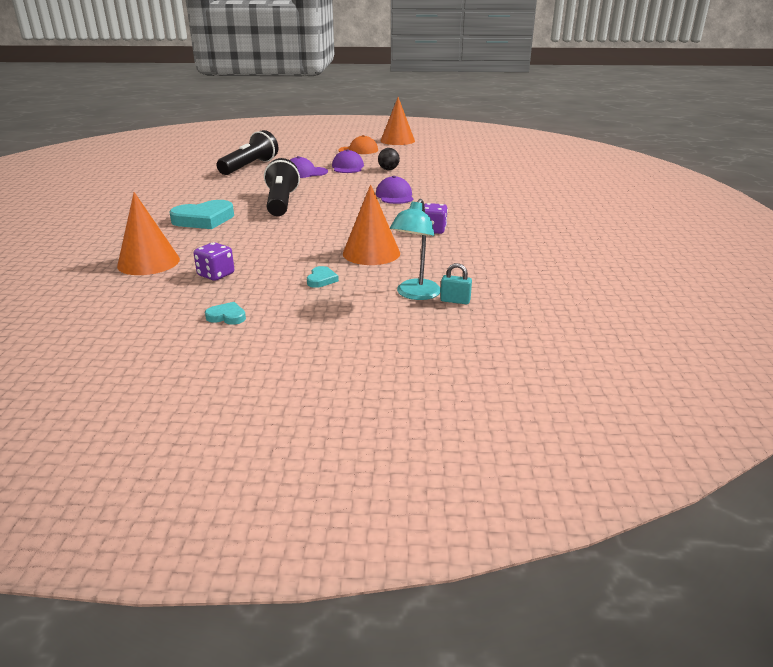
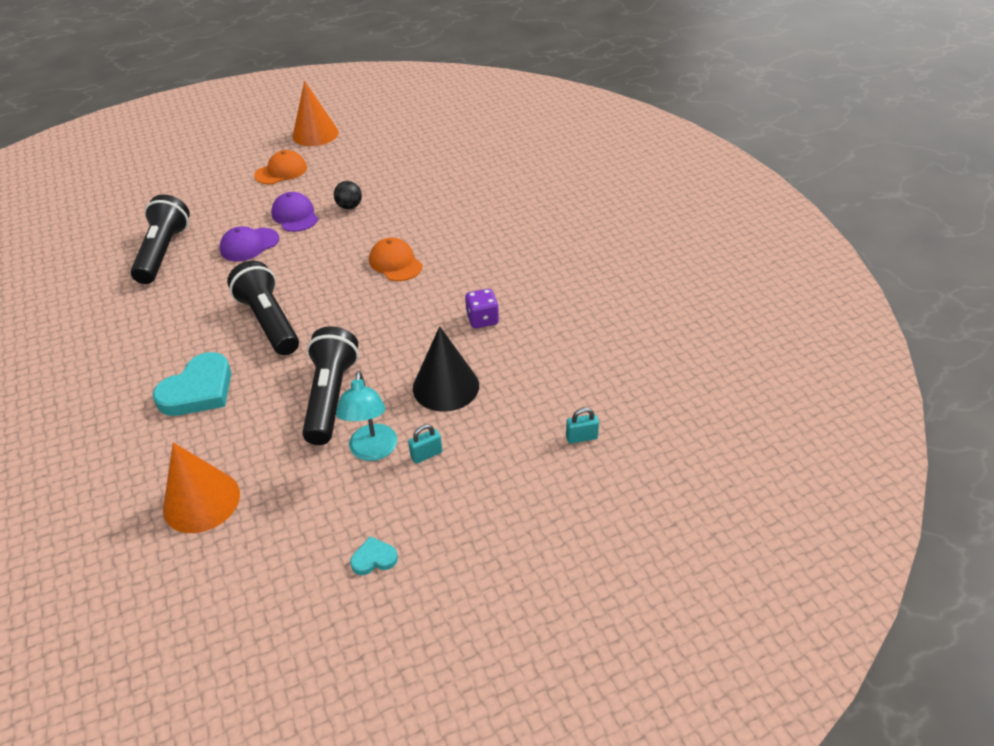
camera: 25 degrees left, 15 degrees up
(216, 275) = (303, 492): purple dice -> none
(284, 240) = (331, 396): none -> black flashlight
(321, 279) = (426, 454): turquoise heart -> turquoise padlock
(371, 253) = (445, 386): orange cone -> black cone
(394, 196) = (395, 263): purple cap -> orange cap
(415, 294) = (538, 442): turquoise lamp -> turquoise lamp (372, 451)

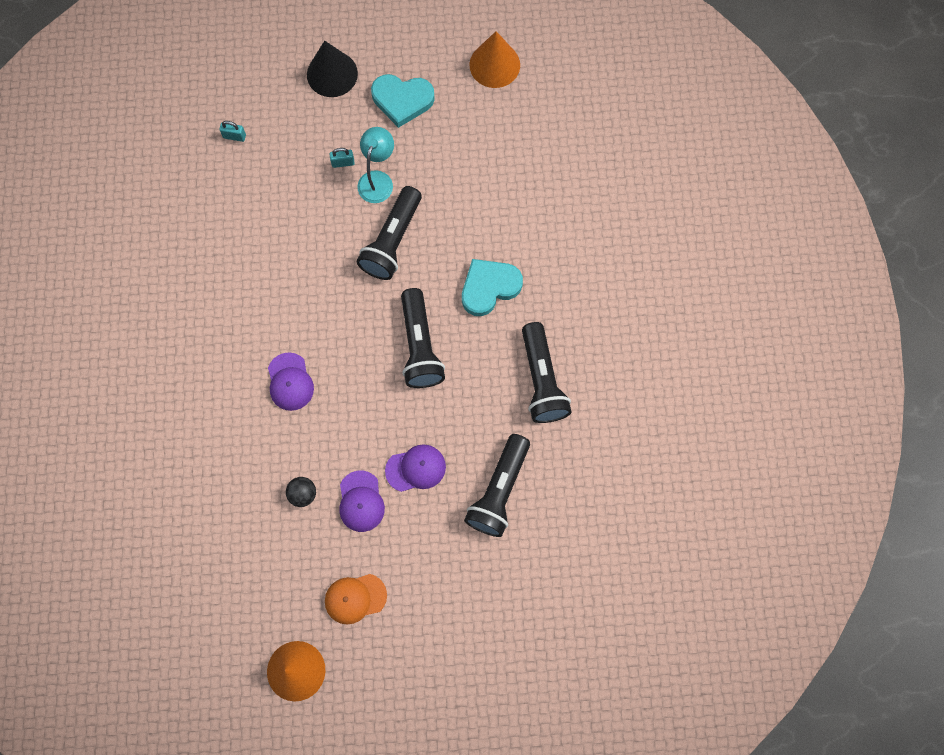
camera: 160 degrees left, 30 degrees up
(125, 333) = (542, 380): none -> black flashlight
(201, 501) = (500, 182): orange cone -> orange cone (494, 65)
(374, 558) = (402, 100): turquoise heart -> turquoise heart, size x2.13
(395, 263) = (290, 382): orange cap -> purple cap
(445, 386) = (305, 218): black cone -> black cone (332, 74)
(482, 319) = (247, 277): purple dice -> none

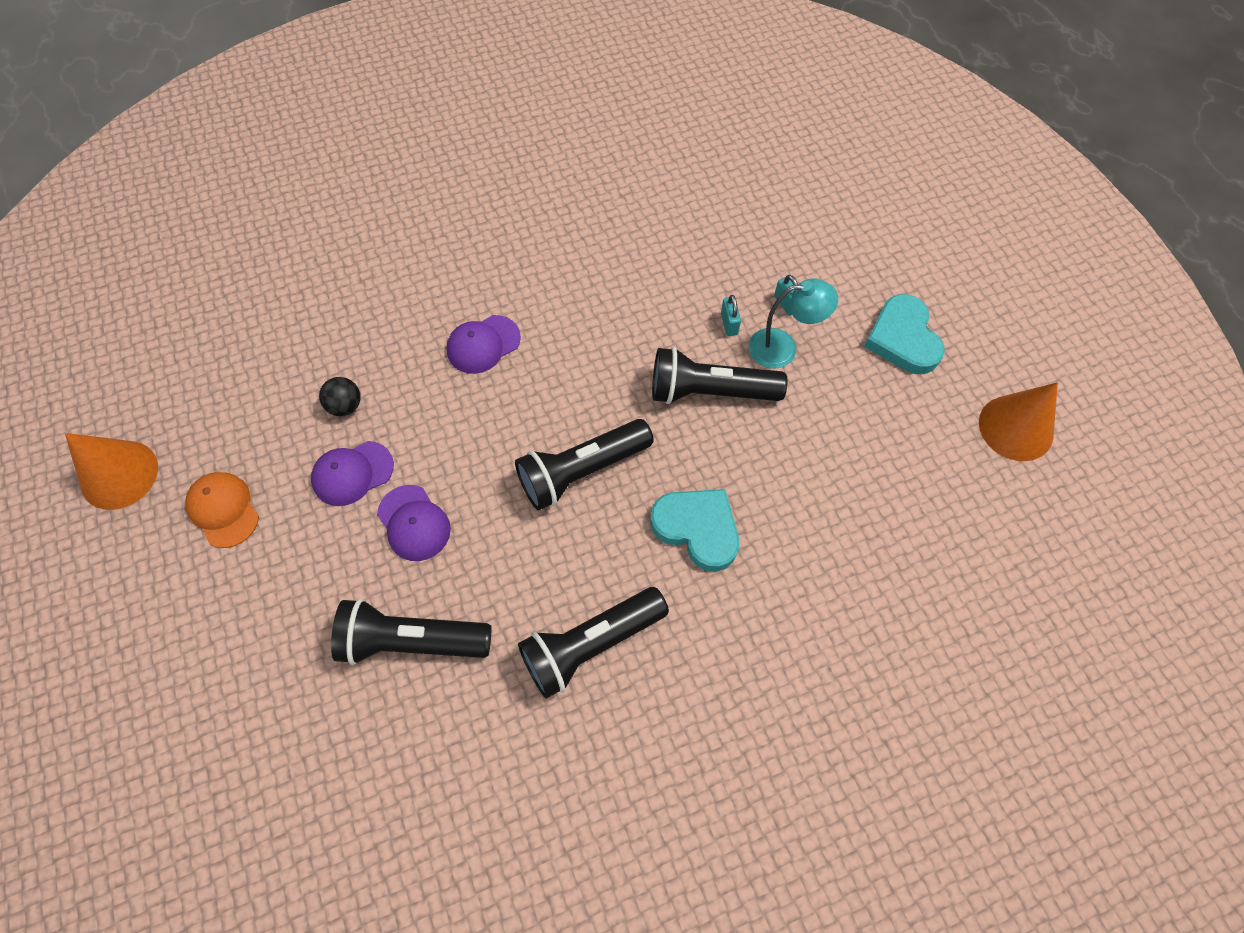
camera: 70 degrees right, 10 degrees down
(234, 136) = (762, 189): turquoise padlock -> turquoise padlock (729, 324)
(332, 74) = (893, 254): black cone -> none

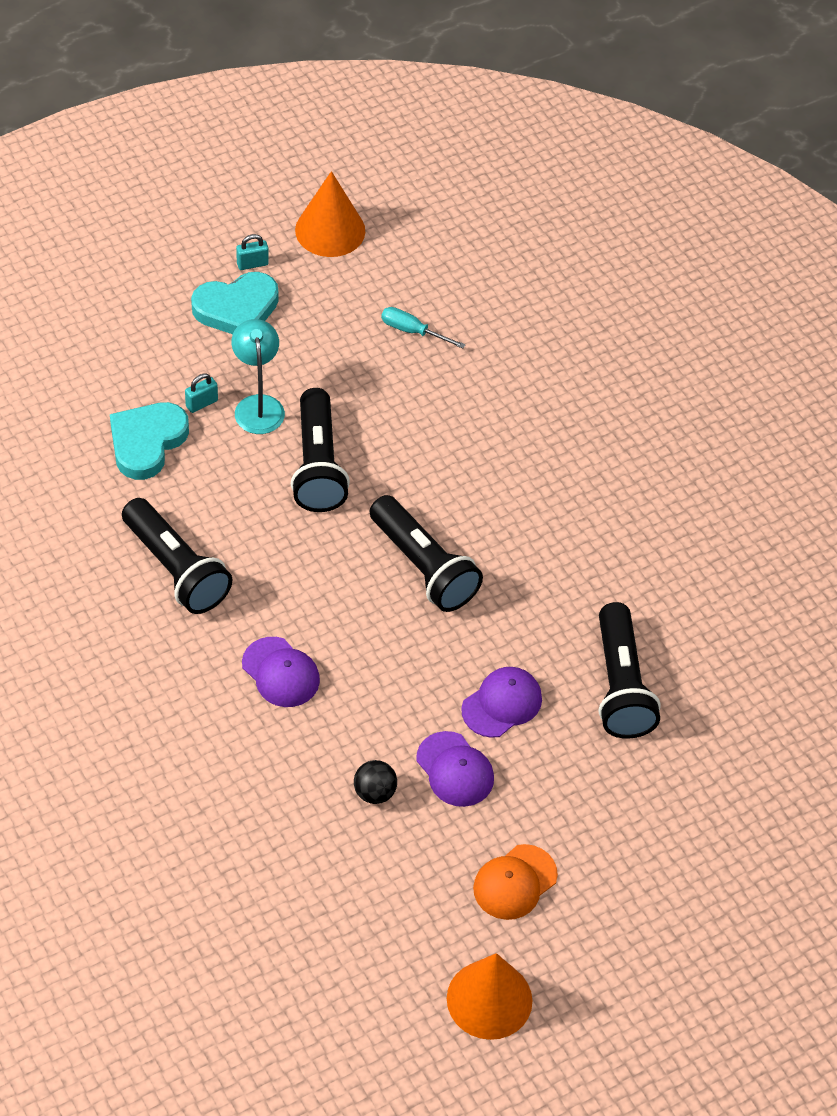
camera: 100 degrees left, 10 degrees down
(590, 645) = (598, 544): black flashlight -> black flashlight (176, 569)
(697, 529) = (471, 469): turquoise heart -> turquoise heart (147, 442)
(729, 324) = (232, 451): turquoise padlock -> turquoise padlock (252, 264)
(881, 492) = (412, 331): none -> turquoise screwdriver

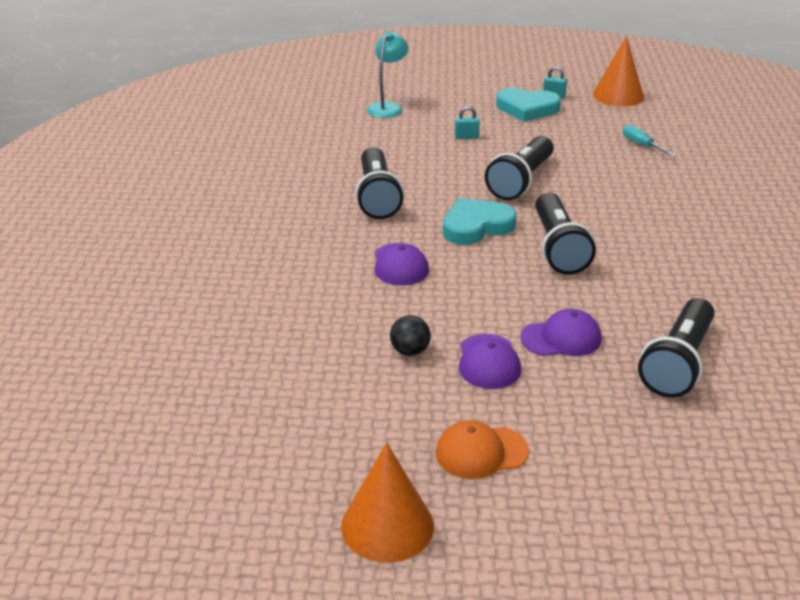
camera: 35 degrees right, 20 degrees down
(147, 442) = (414, 142): turquoise heart -> turquoise heart (476, 226)
(258, 405) = (503, 147): turquoise lamp -> turquoise lamp (387, 107)

